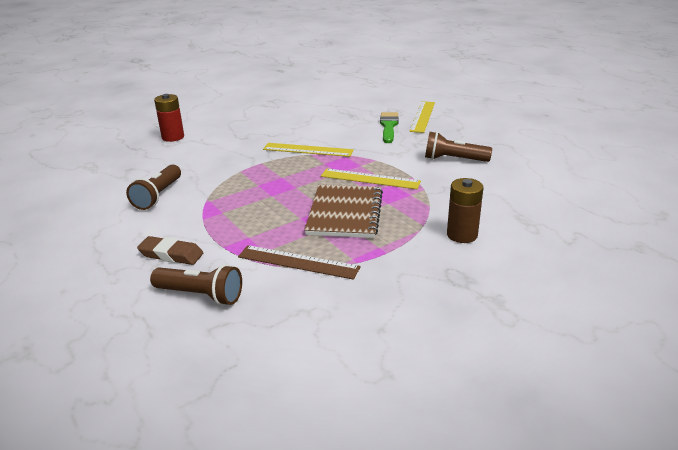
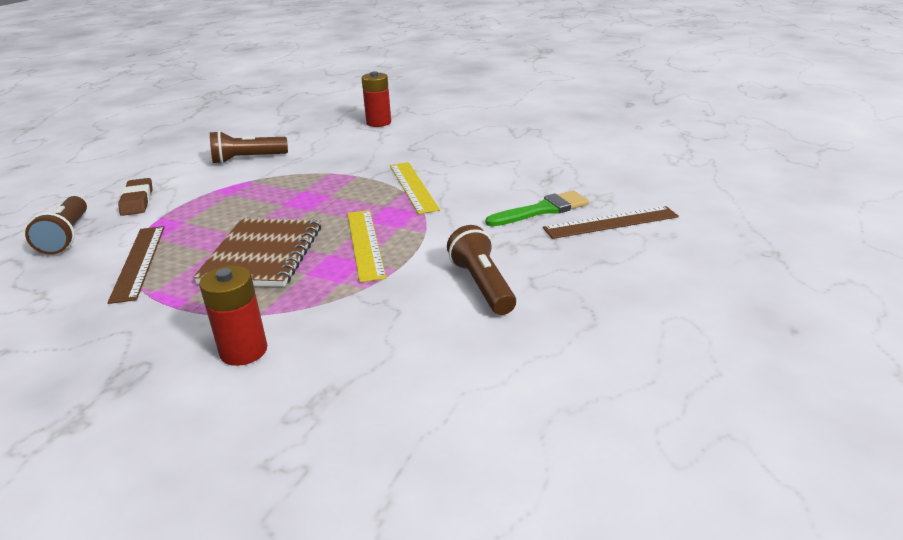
camera: 60 degrees right, 0 degrees up
(344, 213) = (262, 254): brown notebook -> brown notebook turned 60 degrees counterclockwise
(422, 116) = (611, 222): yellow ruler -> brown ruler
(462, 235) = (243, 351): brown battery -> red battery

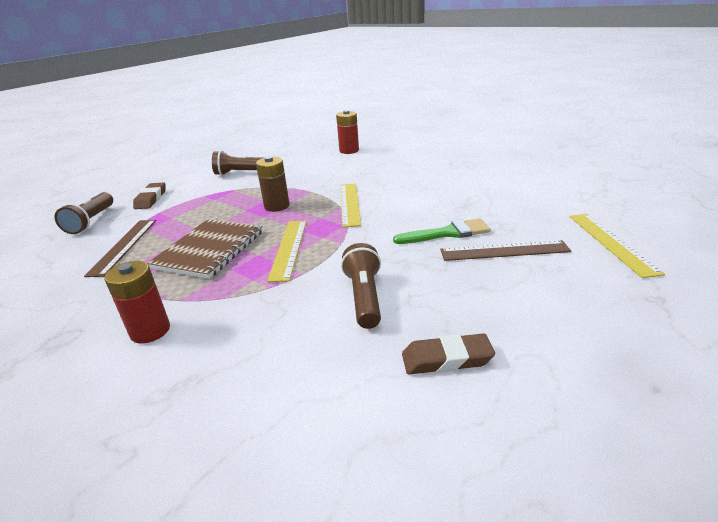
camera: 15 degrees right, 0 degrees up
(321, 196) = (277, 206): none -> brown battery
(596, 332) = (446, 359): none -> brown eraser
(714, 204) = (611, 242): none -> yellow ruler

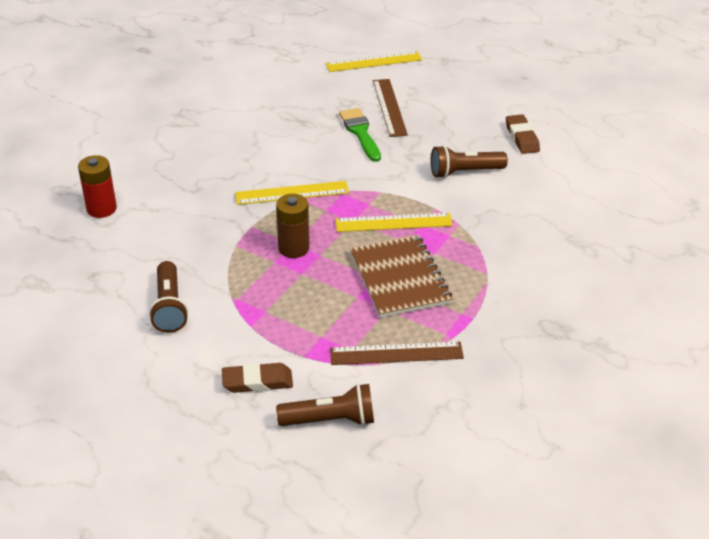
camera: 100 degrees left, 10 degrees up
(150, 331) = (531, 276): red battery -> none
(209, 249) = (399, 278): brown notebook -> brown notebook turned 60 degrees clockwise

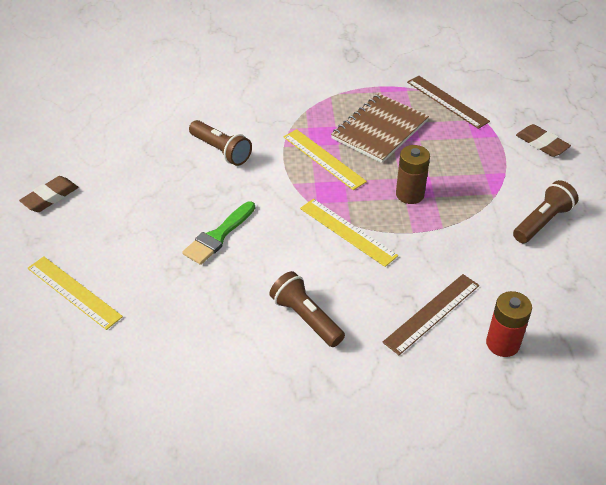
camera: 125 degrees left, 5 degrees up
(330, 420) = (527, 102): brown flashlight -> brown flashlight (306, 318)
(389, 107) = (157, 238): brown ruler -> brown ruler (432, 313)
(522, 137) = (140, 140): brown eraser -> brown eraser (50, 197)

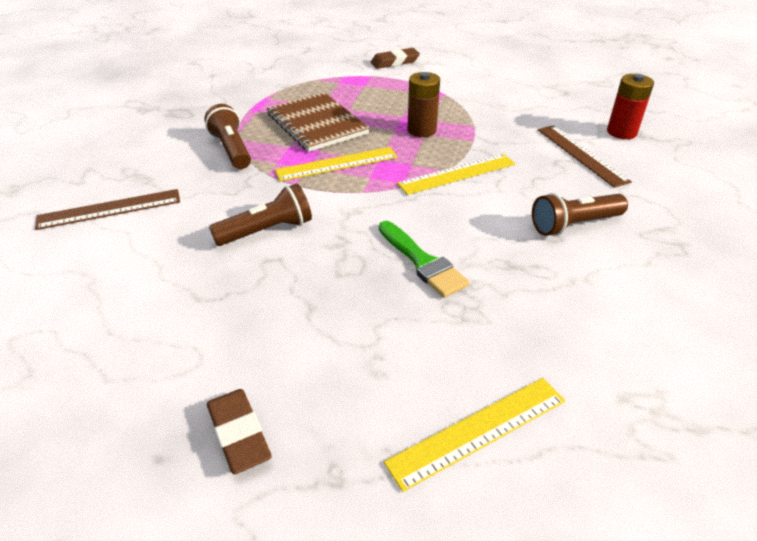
camera: 70 degrees left, 5 degrees down
(447, 101) = (305, 84): brown ruler -> brown ruler (109, 209)
(542, 222) = (487, 84): brown flashlight -> brown flashlight (231, 149)

